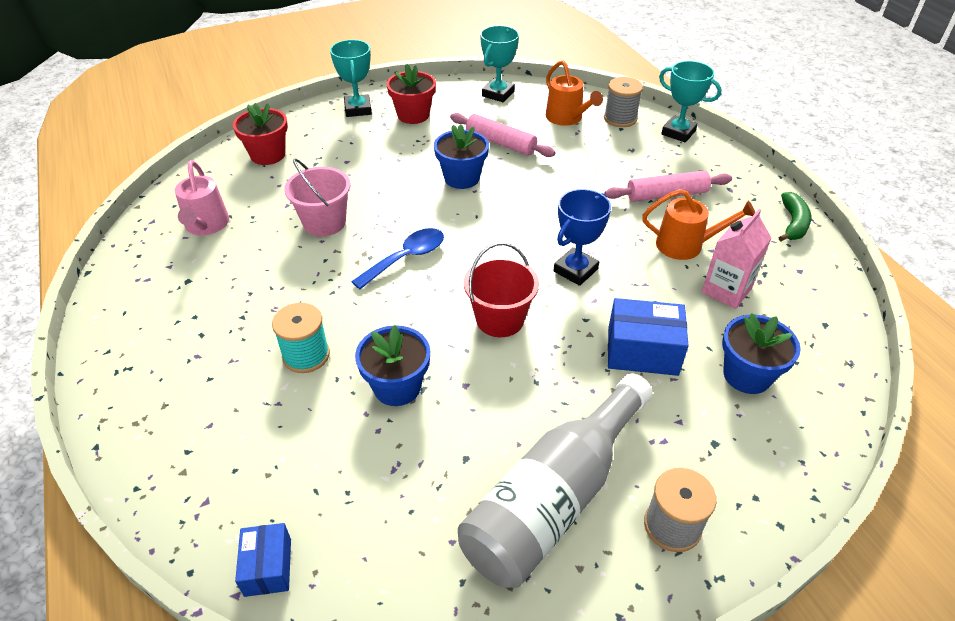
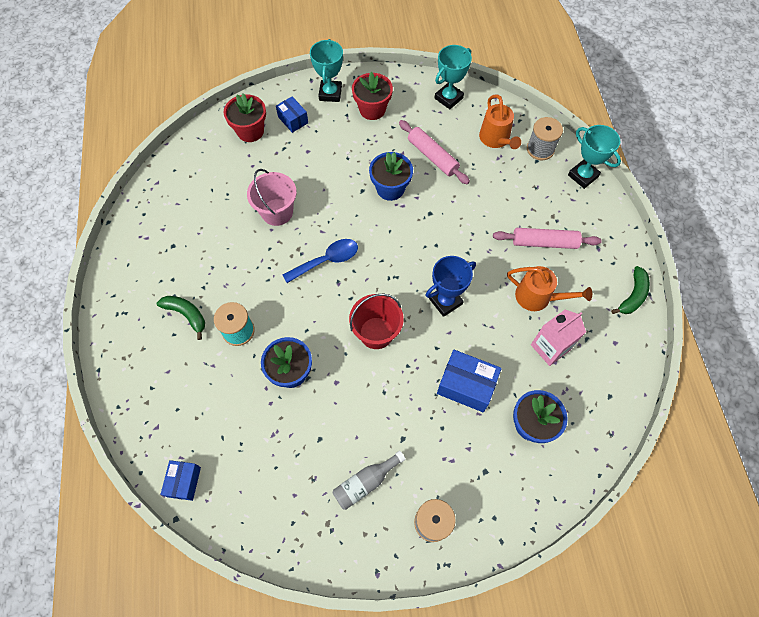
camera: 15 degrees right, 20 degrees up
(206, 225) = (193, 195): pink watering can -> none
(224, 352) = (186, 315): none -> green banana
(319, 137) = (293, 120): none -> blue box
(554, 497) = (366, 482): grey bottle -> grey bottle, size x0.47

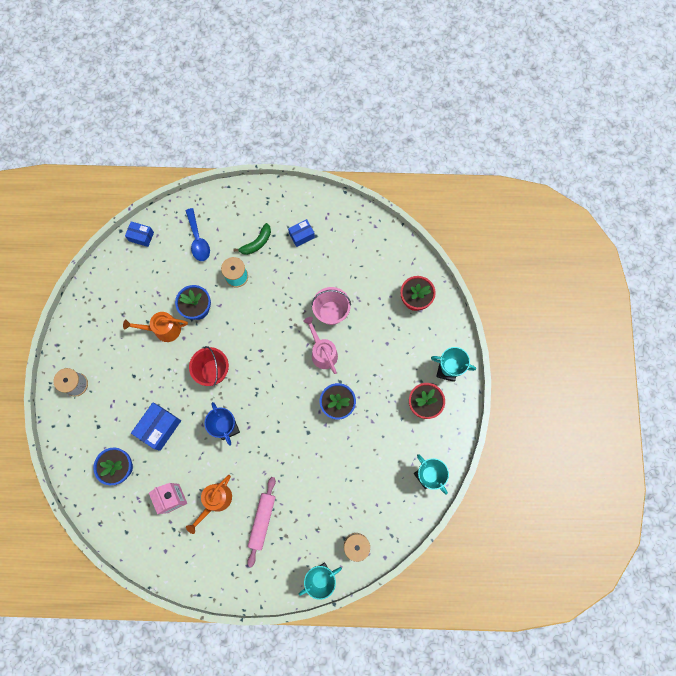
camera: 100 degrees right, 10 degrees up
(293, 120) = (421, 335): blue box -> blue box (301, 235)
(326, 261) = (280, 344): blue spoon -> blue spoon (198, 240)
(329, 213) = (322, 352): none -> pink watering can
(366, 482) = (112, 347): grey bottle -> none
(432, 156) = (364, 447): pink rolling pin -> none
(496, 139) = (373, 507): orange watering can -> orange watering can (163, 329)
(632, 295) = (200, 580): green banana -> none

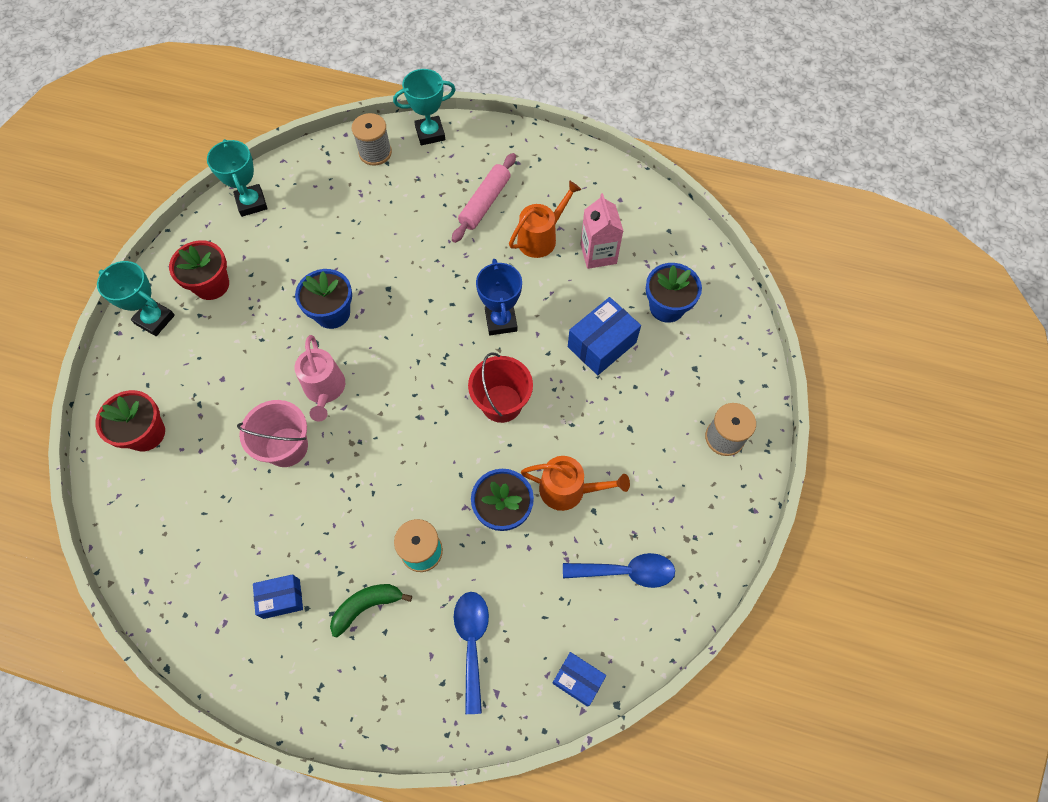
camera: 165 degrees left, 10 degrees down
(124, 293) = (626, 572): none -> blue spoon

